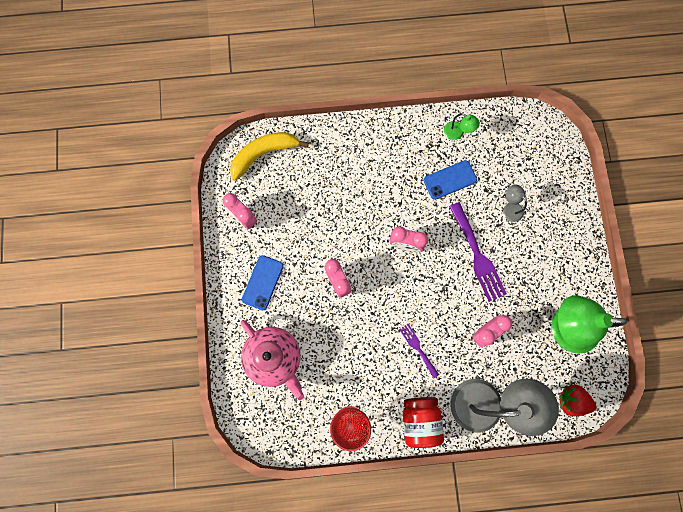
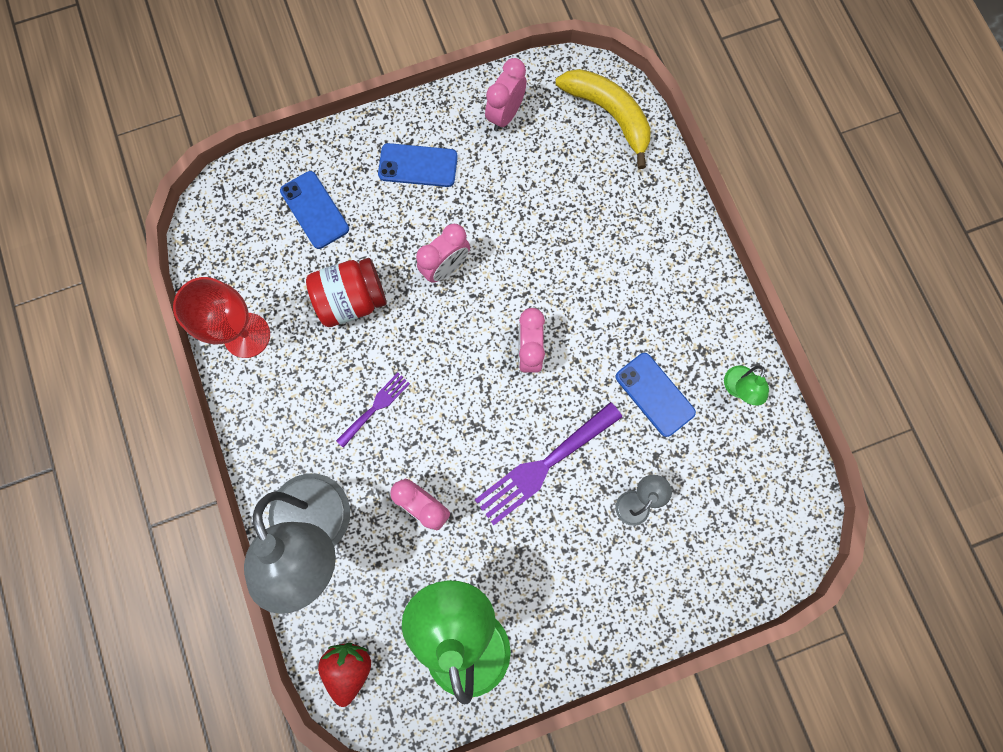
camera: 75 degrees right, 0 degrees up
(274, 358) = (314, 210): pink teapot -> blue phone
(420, 420) = (270, 435): red jar -> red jar (352, 300)

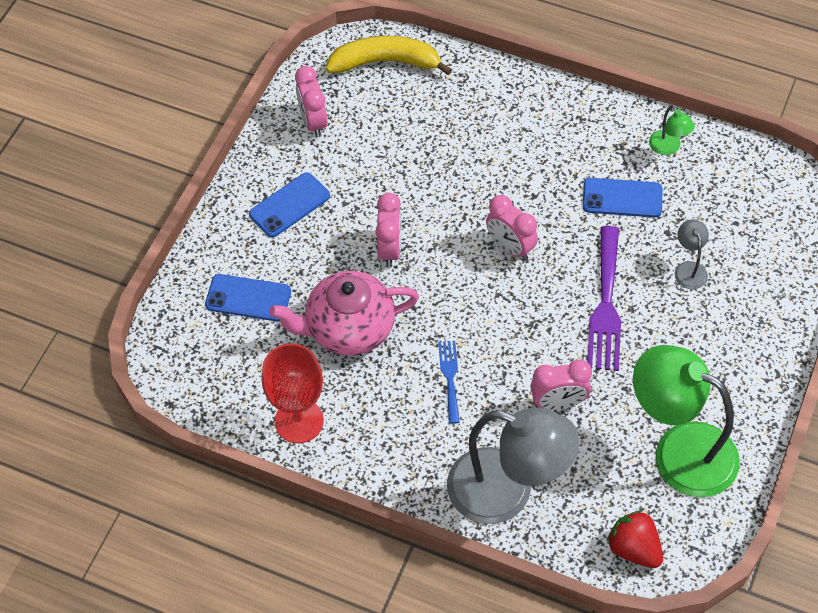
camera: 45 degrees left, 20 degrees down
(352, 300) = (348, 329): red jar -> pink teapot
(376, 407) = (450, 377): purple fork -> blue fork

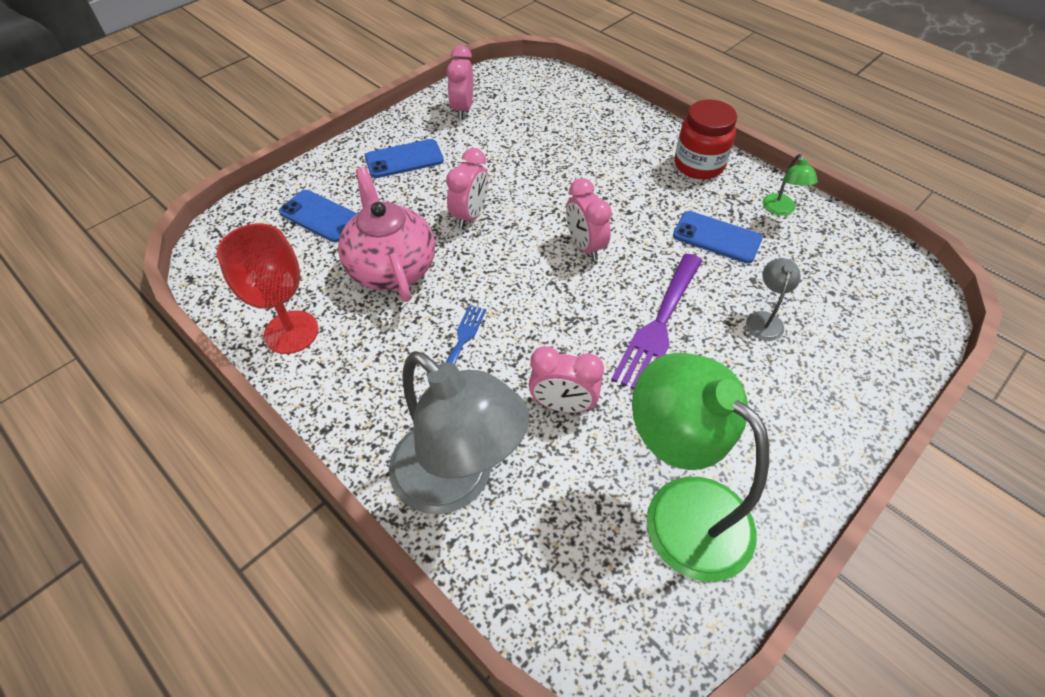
camera: 20 degrees right, 5 degrees down
(348, 329) = (391, 267): pink teapot -> pink teapot turned 60 degrees clockwise
(385, 62) = (547, 86): yellow banana -> none
(577, 119) = (698, 165): none -> red jar
(634, 548) = (575, 612): red strawberry -> none

